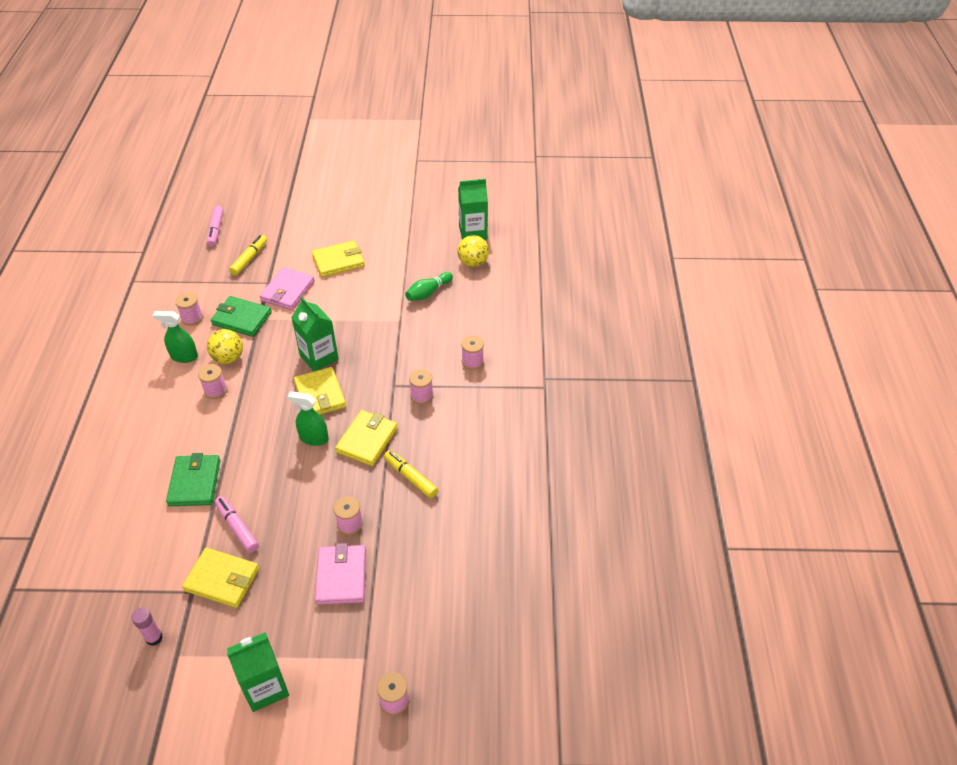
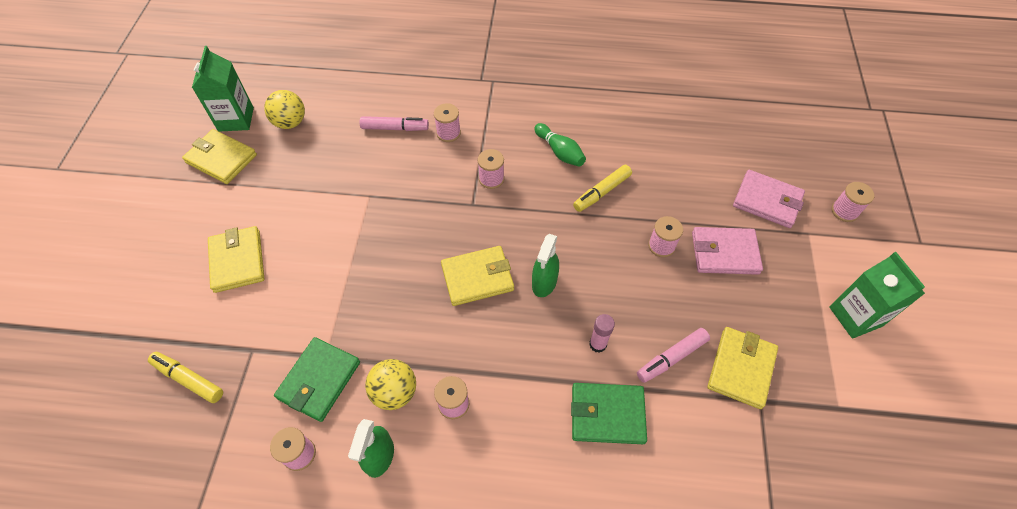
camera: 85 degrees left, 10 degrees up
(154, 638) = (823, 436): pink glue stick -> pink glue stick (597, 344)
(215, 230) = (94, 439): pink marker -> pink marker (395, 128)
(288, 291) = (278, 322): pink wallet -> pink wallet (767, 201)
(319, 357) = (414, 280): green carton -> none
(367, 440) = (550, 230): yellow wallet -> yellow wallet (221, 159)
(428, 292) = (329, 166): green bowling pin -> green bowling pin (560, 152)

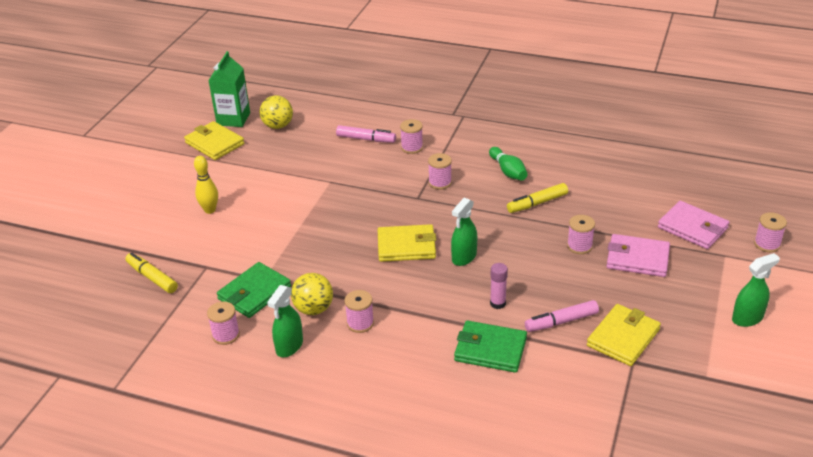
camera: 15 degrees right, 20 degrees down
(237, 261) = (210, 210): yellow wallet -> yellow bowling pin
(855, 316) = (747, 318): green carton -> green spray bottle

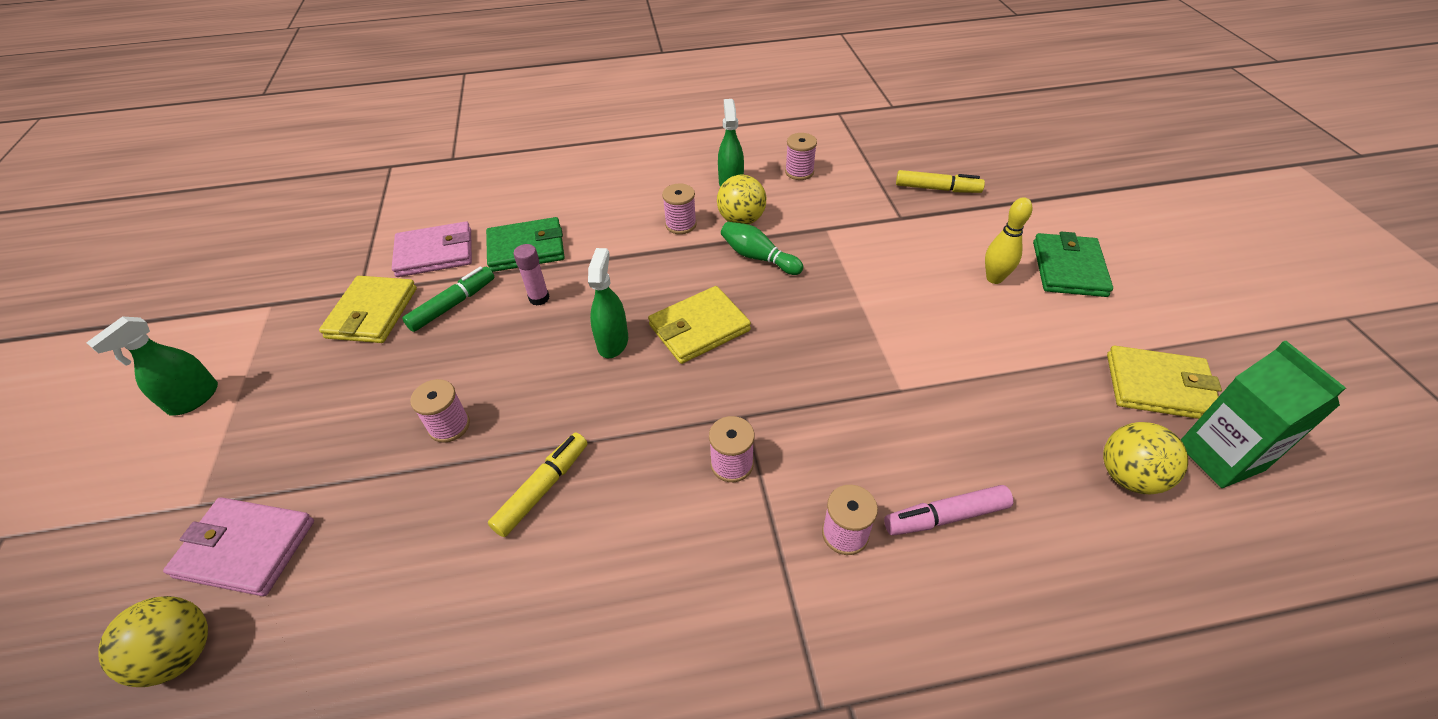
camera: 150 degrees right, 10 degrees up
(254, 293) = (818, 212): green wallet -> green wallet (1068, 269)
(508, 171) = (627, 550): green bowling pin -> green bowling pin (758, 257)
(561, 321) = (453, 305): pink marker -> green marker
(637, 258) = (353, 439): pink wallet -> pink wallet (435, 253)
(714, 200) = (181, 654): none -> yellow ball
(767, 244) = (105, 565): pink spool -> none

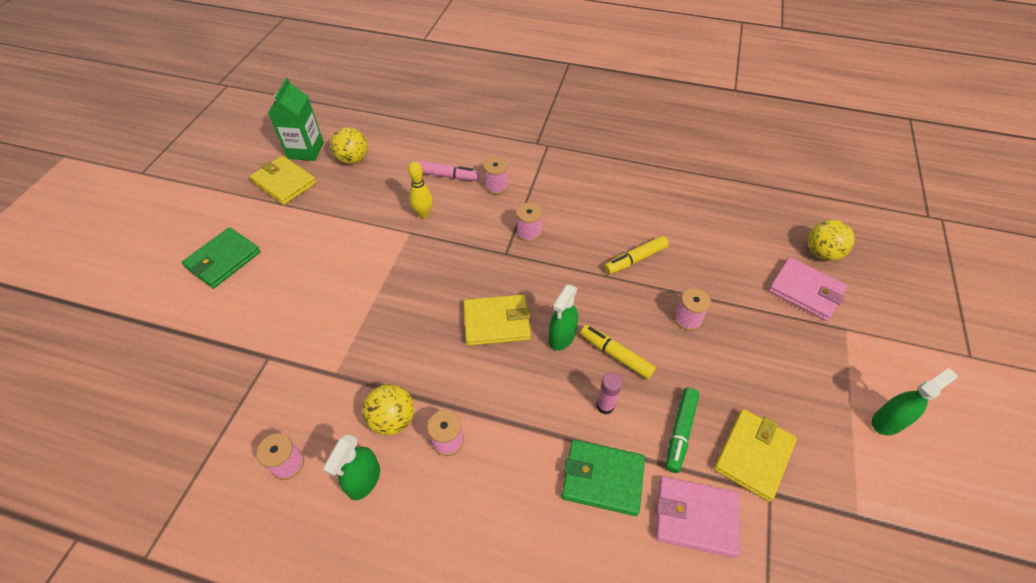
camera: 155 degrees left, 5 degrees up
(453, 305) = (680, 432): green marker -> green marker turned 45 degrees counterclockwise
(758, 257) = (411, 368): green bowling pin -> none
(937, 189) = (204, 374): yellow marker -> yellow marker (616, 355)
(994, 278) = (275, 274): yellow bowling pin -> yellow bowling pin (423, 214)

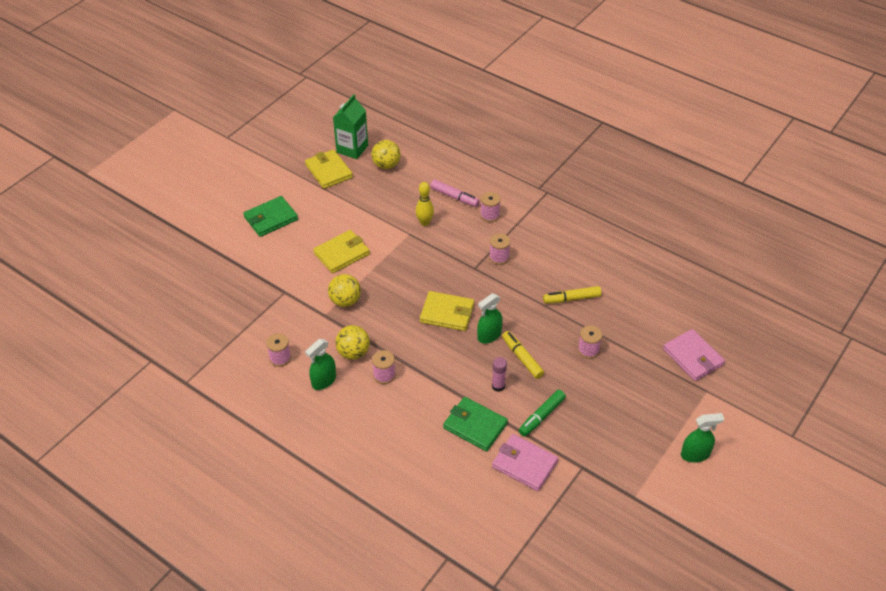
camera: 20 degrees right, 5 degrees down
(753, 455) = (584, 444): yellow wallet -> yellow wallet (341, 253)
(822, 253) = (726, 335): yellow ball -> yellow ball (345, 301)

